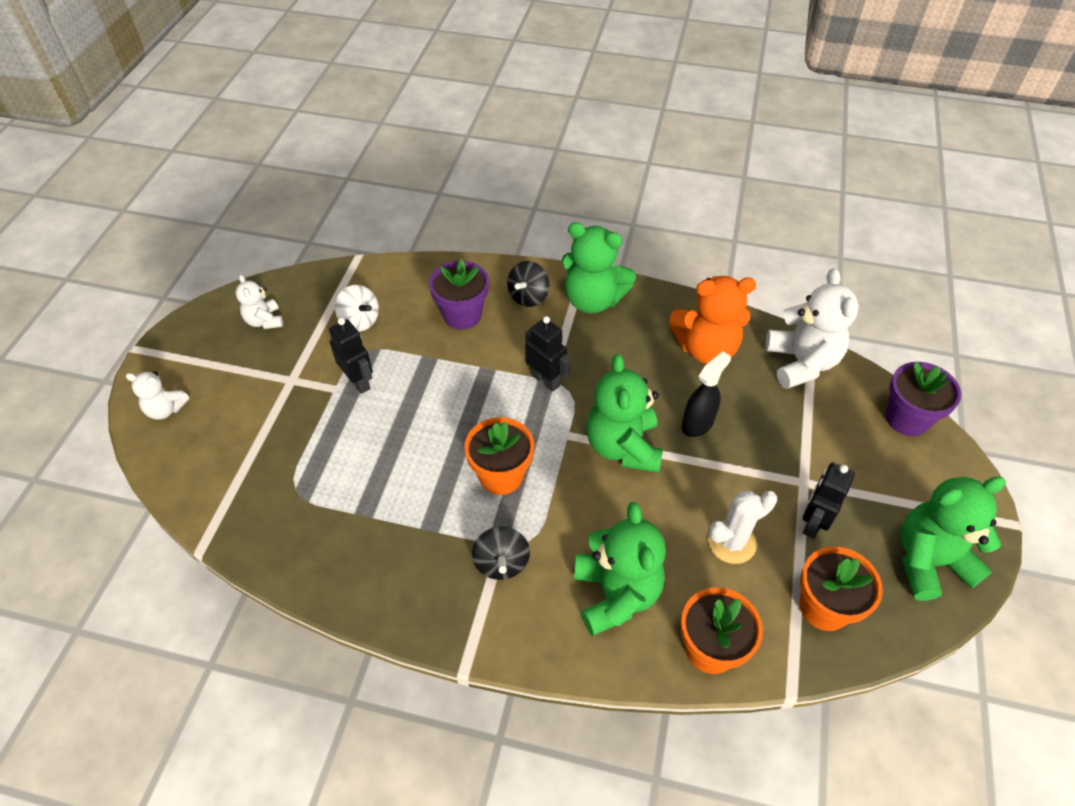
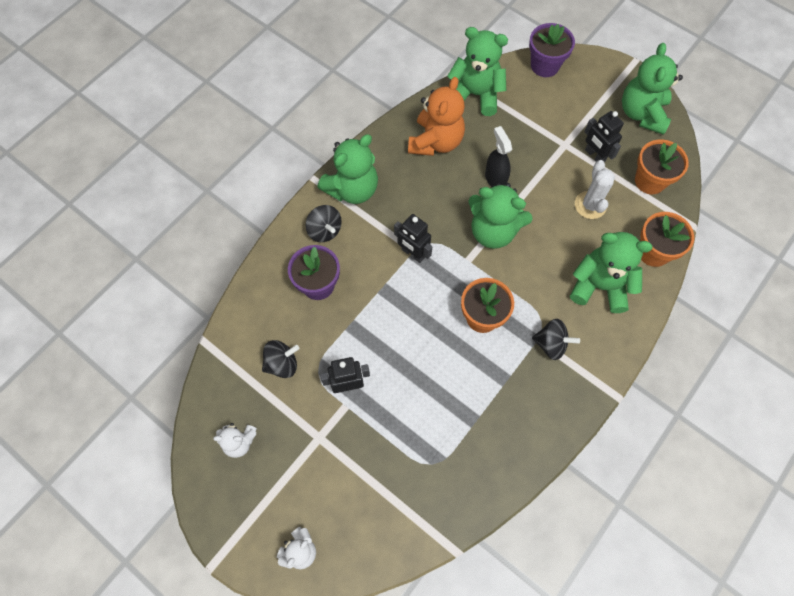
camera: 65 degrees left, 15 degrees up
(360, 321) = (282, 364): white spinning top -> black spinning top
(546, 380) = (413, 253): black robot -> black robot turned 120 degrees counterclockwise
(801, 363) = (475, 95): white teddy bear -> green teddy bear

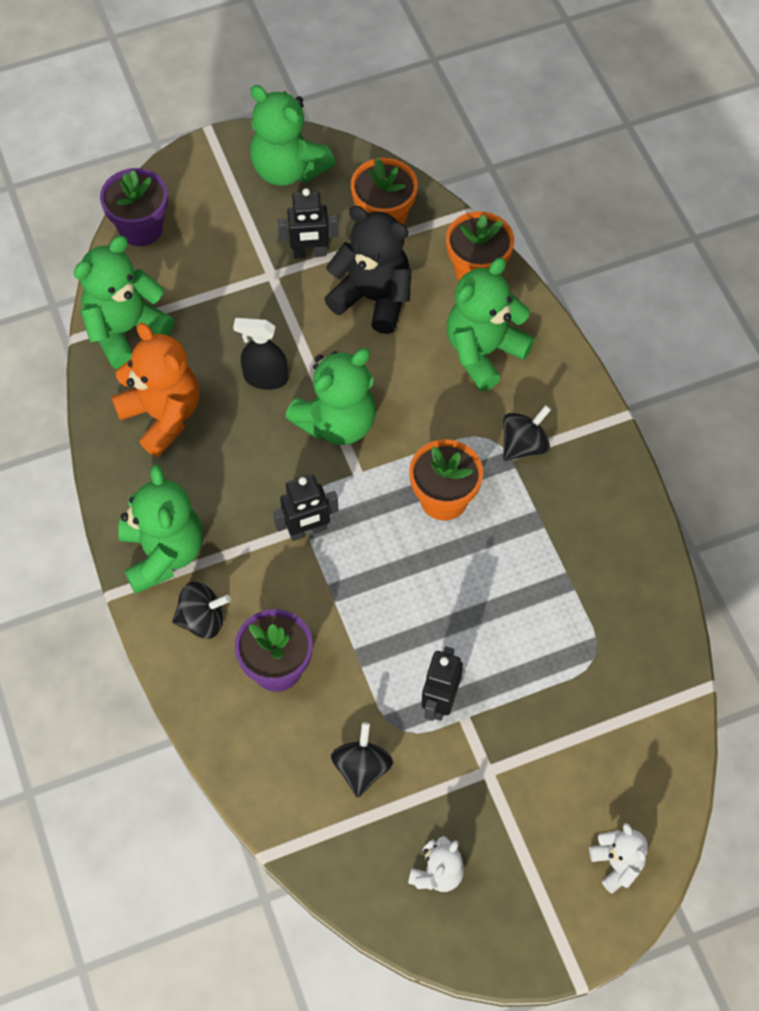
camera: 60 degrees left, 5 degrees down
(590, 205) = (373, 298): white cactus -> black teddy bear

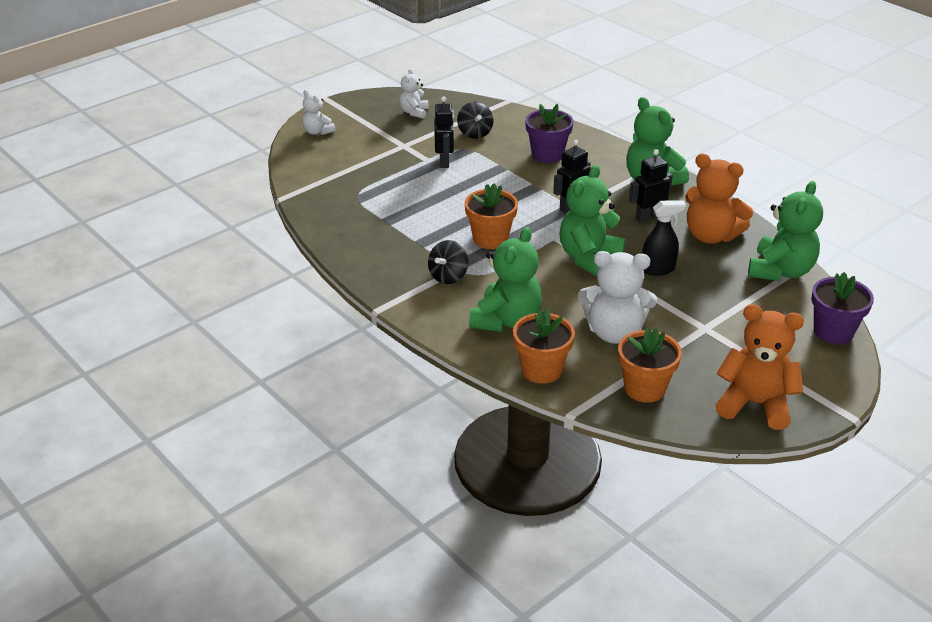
camera: 160 degrees right, 25 degrees down
(202, 620) = (605, 162): black spinning top -> none
(288, 169) = (755, 404): green teddy bear -> orange teddy bear
(310, 253) = (686, 349): black robot -> black robot (648, 217)
(373, 298) = (614, 332): black teddy bear -> white teddy bear

